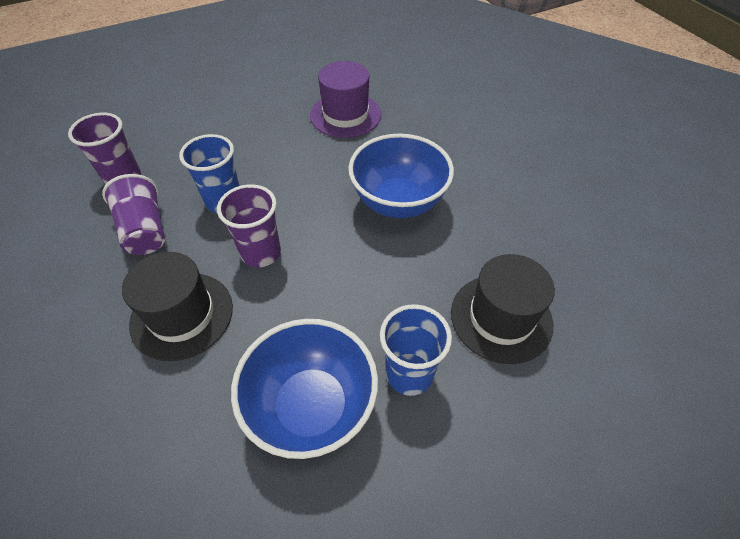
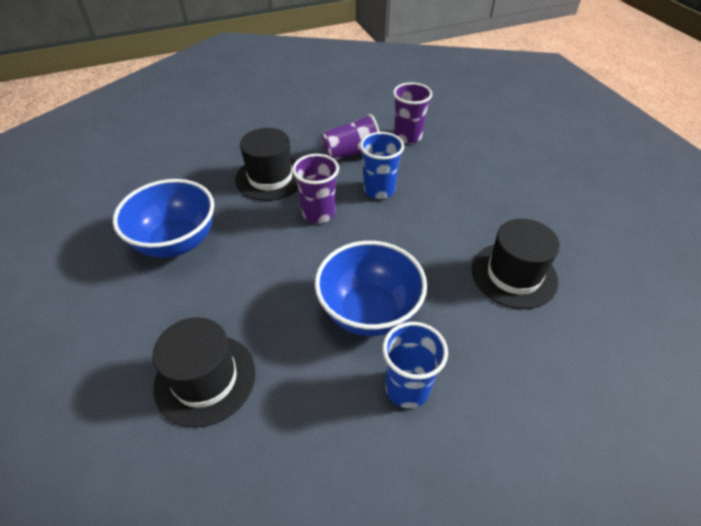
camera: 95 degrees right, 5 degrees down
(345, 115) = (514, 275): purple hat -> black hat
(409, 374) = (178, 299): blue cup -> blue cup (407, 388)

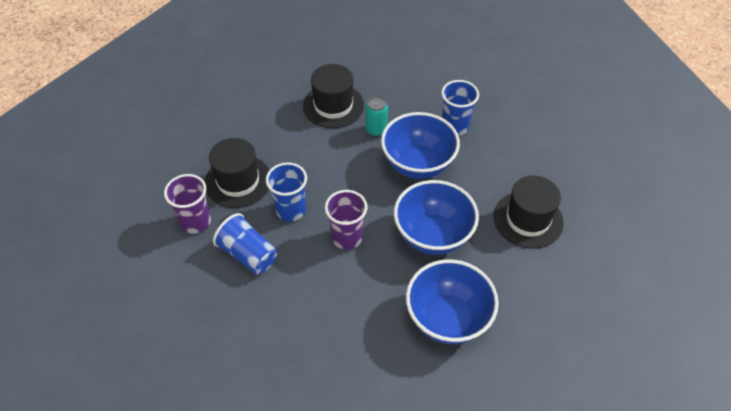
camera: 120 degrees left, 5 degrees up
(266, 275) = (433, 235): none -> blue bowl
(270, 177) = (324, 300): black hat -> black hat (238, 181)
(351, 153) = (248, 254): purple cup -> blue cup
(449, 297) = (376, 130): none -> turquoise can

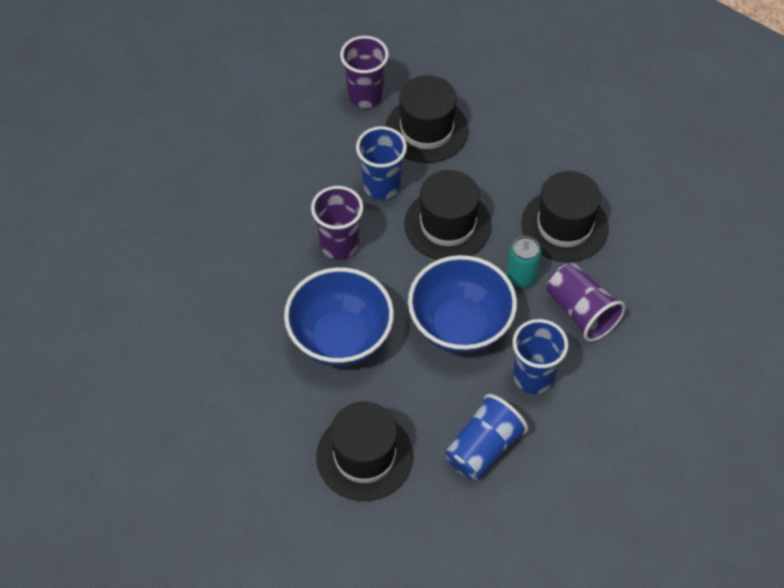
camera: 90 degrees right, 5 degrees up
(248, 254) = (318, 148): blue cup -> blue cup (483, 448)
(330, 169) = (447, 224): none -> black hat
(403, 101) = (581, 312): none -> purple cup
(447, 318) = (220, 348): blue bowl -> none

